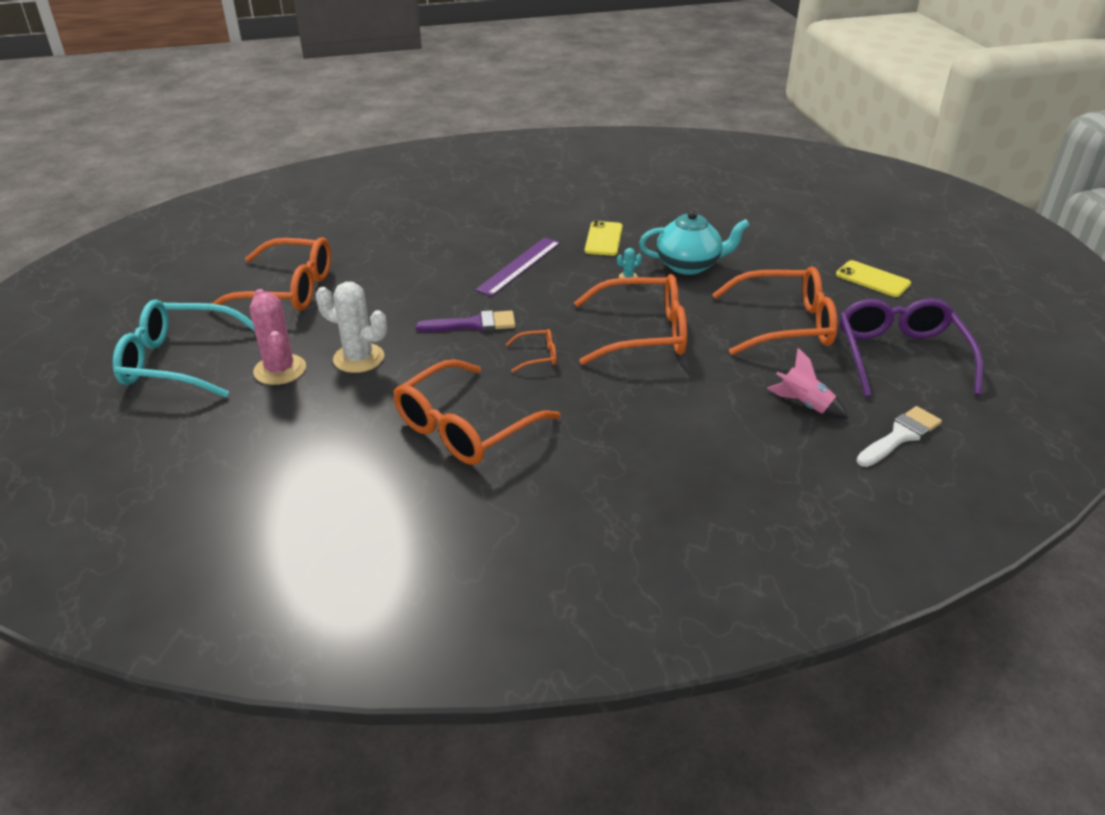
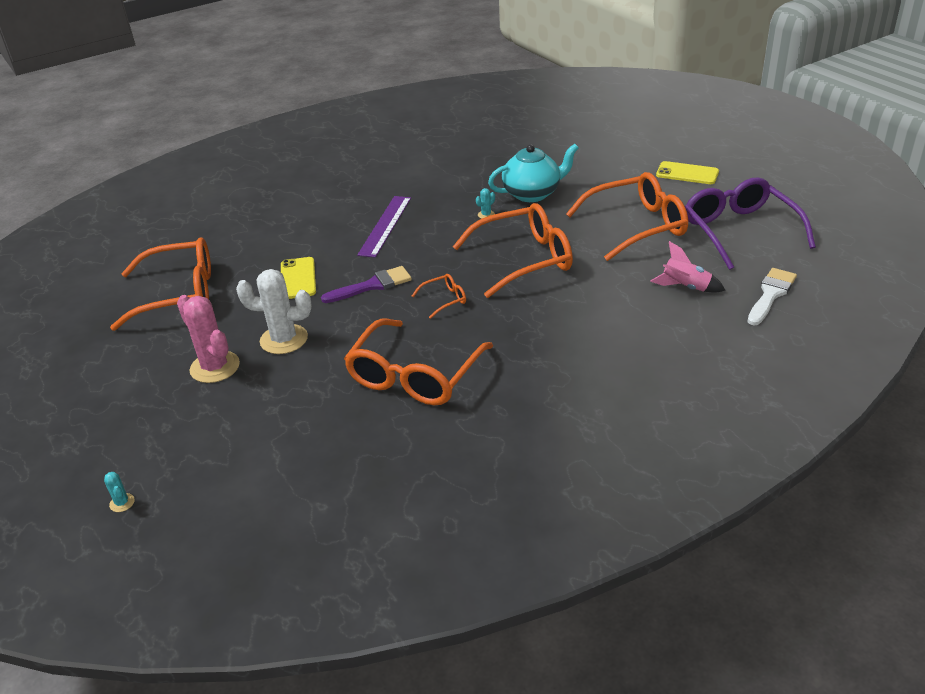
camera: 15 degrees left, 0 degrees up
(124, 481) = (122, 503): none -> turquoise cactus
(179, 362) = (111, 383): turquoise glasses -> none
(603, 239) = (447, 186): yellow phone -> yellow phone (298, 278)

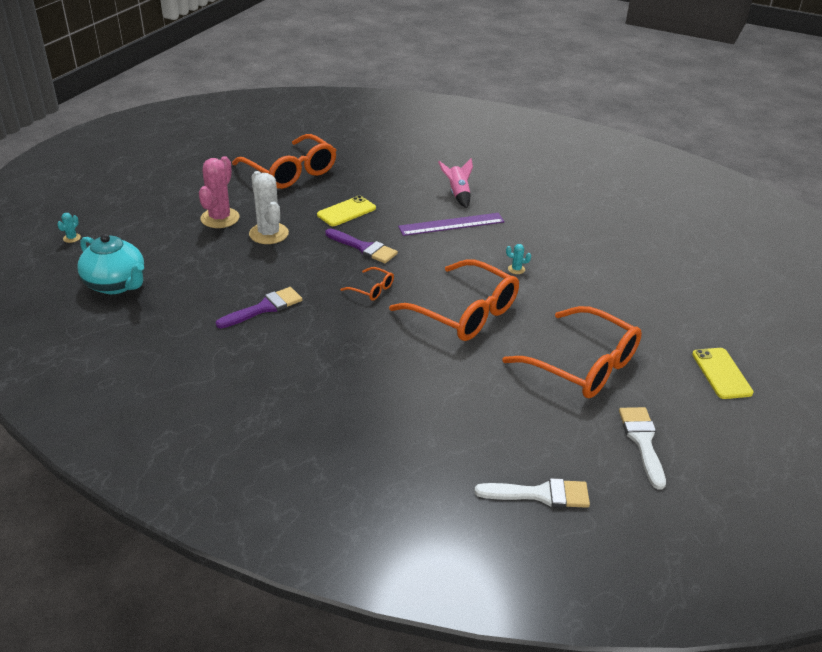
camera: 55 degrees right, 0 degrees up
(414, 375) = (264, 308): orange glasses -> purple brush
(532, 193) = (577, 284): turquoise teapot -> turquoise teapot (116, 284)
(685, 287) = (502, 427): pink rocket -> pink rocket (458, 194)
(739, 231) = (642, 442): purple glasses -> white brush

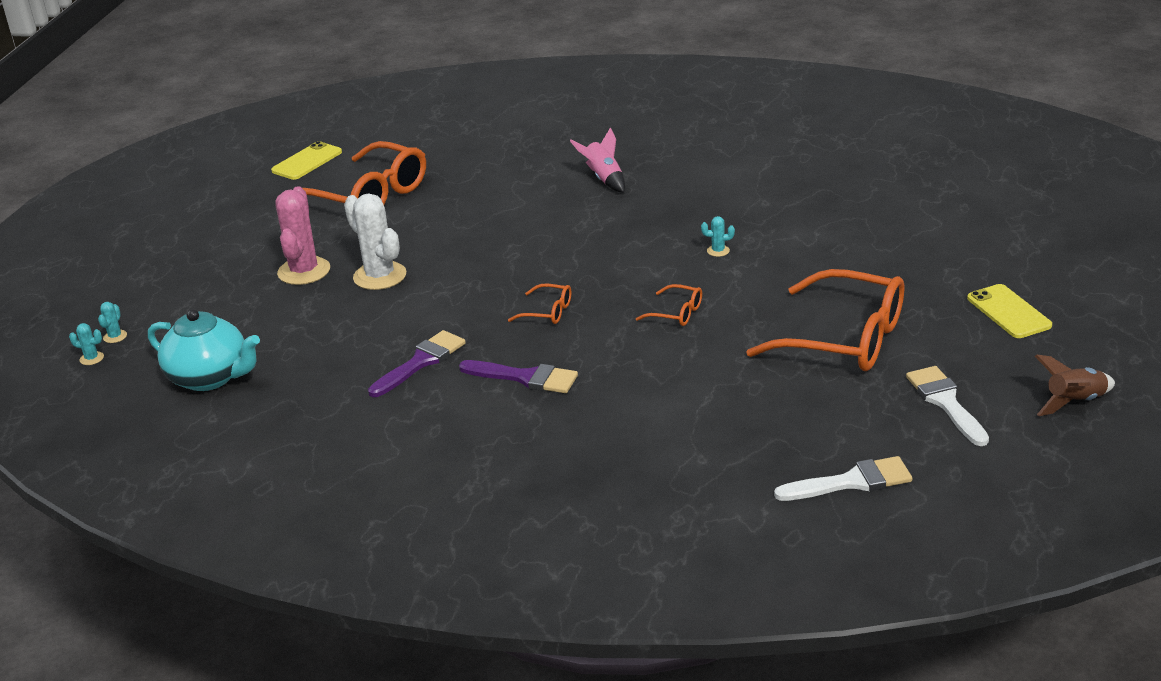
camera: 10 degrees left, 5 degrees down
(48, 251) = (91, 358): none -> turquoise cactus
(346, 211) = (469, 229): yellow phone -> yellow phone (307, 161)
(363, 248) = (513, 267): purple brush -> purple brush (525, 378)
(451, 224) = (612, 216): purple ruler -> none
(465, 313) = (676, 313): orange glasses -> orange glasses, size x0.43
(749, 469) = (1074, 402): none -> brown rocket

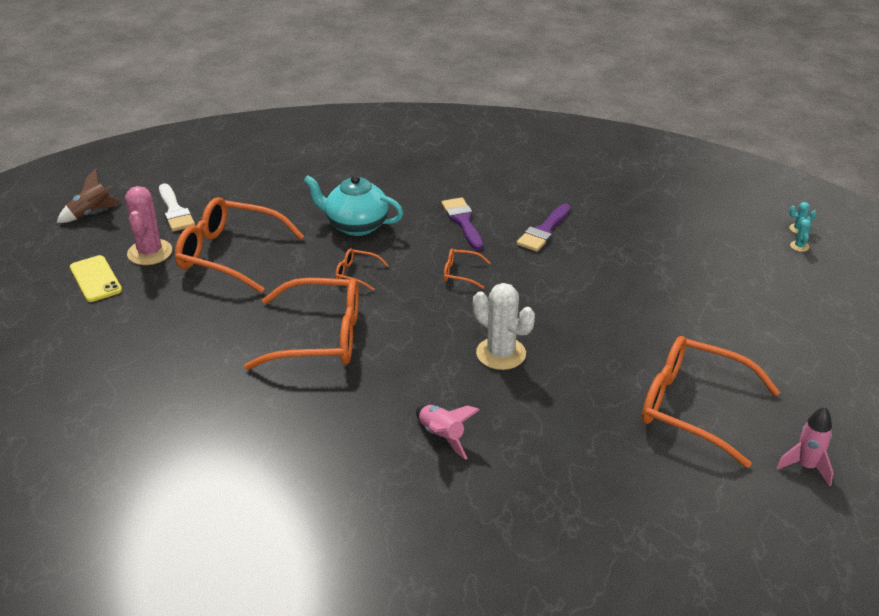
camera: 170 degrees right, 5 degrees up
(210, 377) = (693, 217): turquoise teapot -> turquoise teapot (356, 225)
(304, 271) = (692, 310): pink cactus -> pink cactus (150, 252)
(307, 161) = (806, 467): yellow phone -> pink rocket
(380, 276) = (619, 305): white cactus -> white cactus (501, 353)
(525, 378) = (463, 221): purple brush -> purple brush turned 60 degrees clockwise
(718, 251) = (320, 337): turquoise cactus -> orange glasses
(851, 482) = (250, 166): white brush -> none

